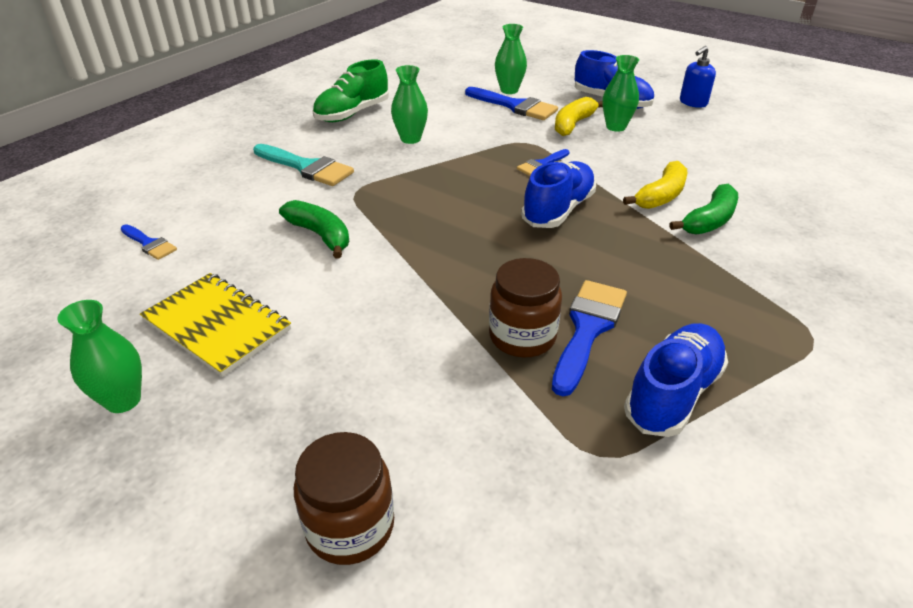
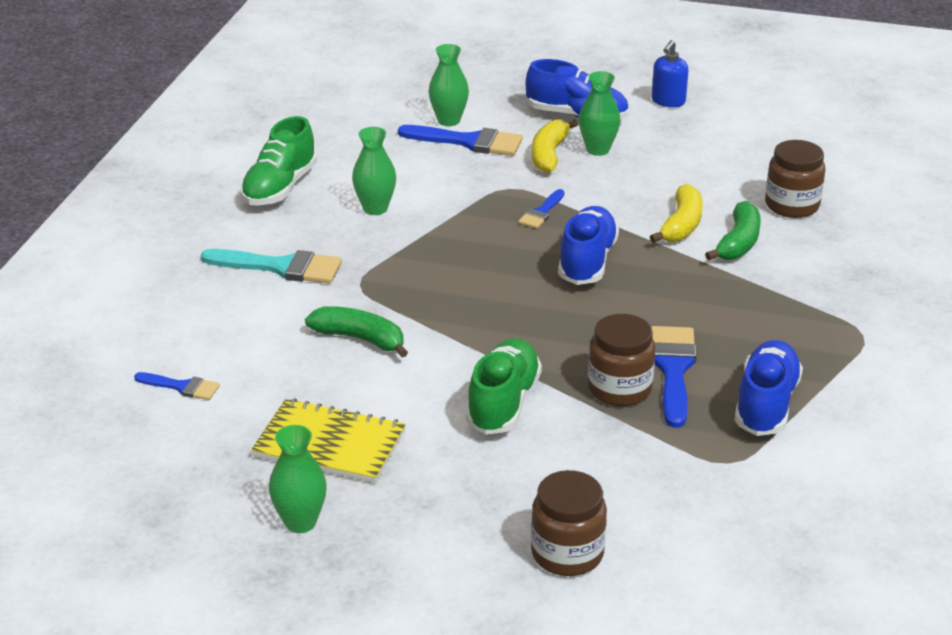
camera: 20 degrees left, 5 degrees down
(401, 323) = (503, 403): none -> green shoe
(775, 198) = (792, 205): none -> brown jar

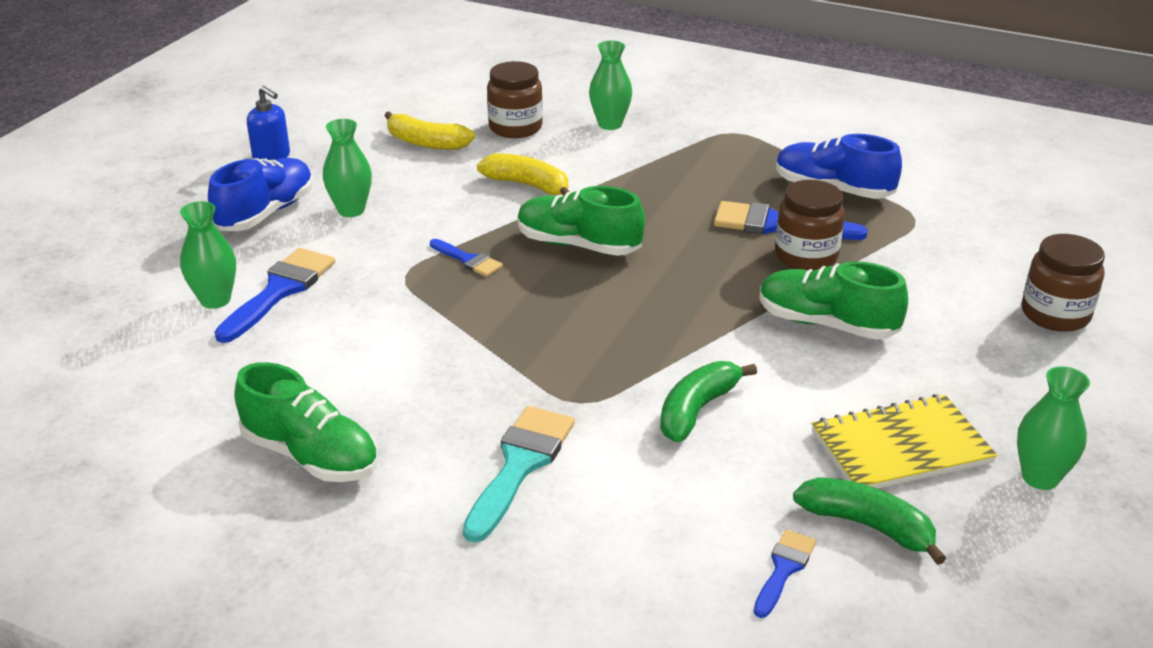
camera: 80 degrees left, 0 degrees up
(330, 444) = (901, 447): yellow notebook -> yellow notebook turned 45 degrees clockwise
(375, 208) = (406, 376): green vase -> green vase (610, 124)
(549, 154) = (344, 240): yellow banana -> yellow banana (426, 143)
(587, 261) = (578, 245): blue shoe -> green shoe
(738, 243) = (571, 162): green banana -> green banana (868, 526)

